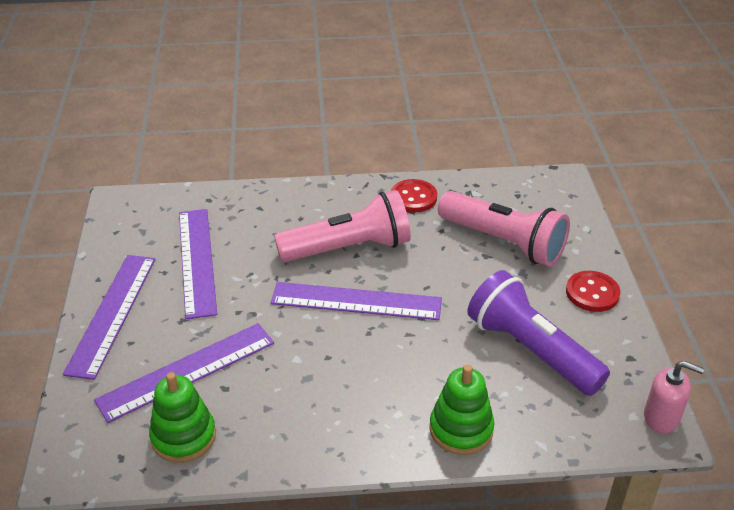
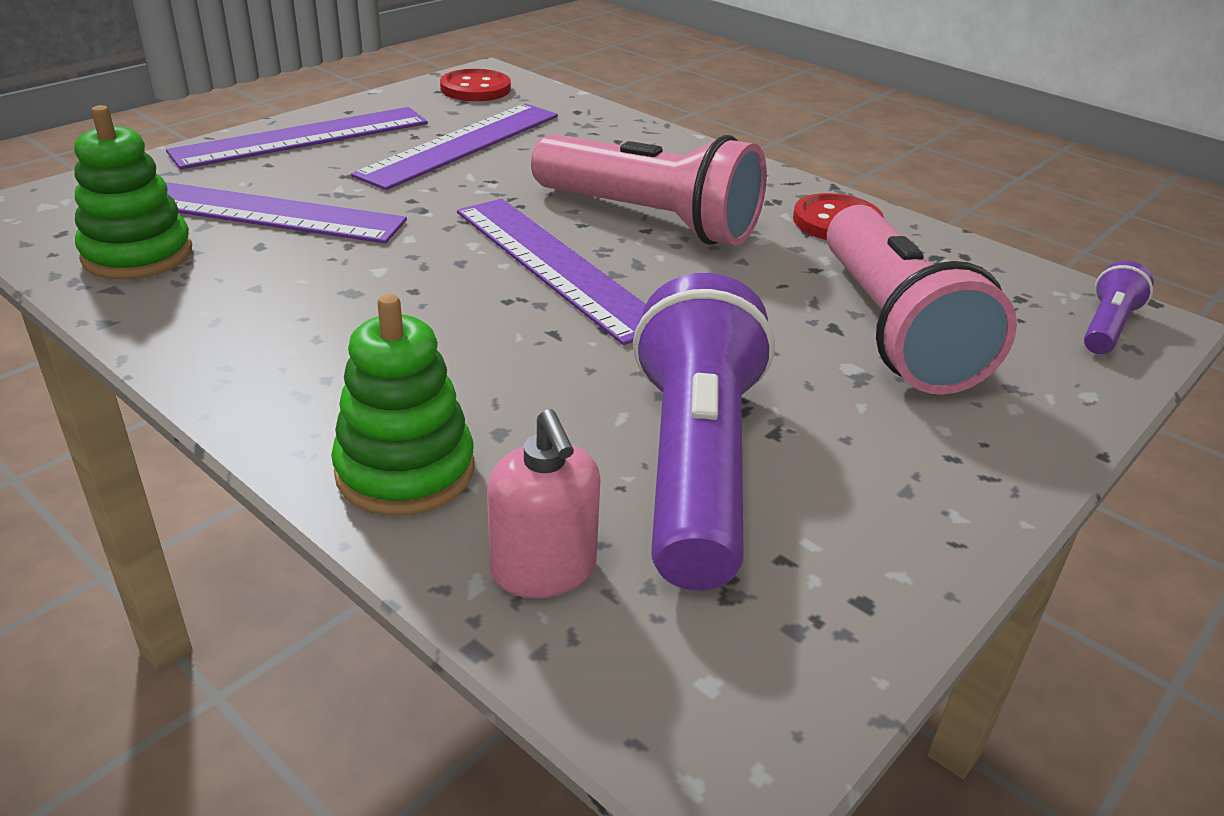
camera: 45 degrees right, 5 degrees down
(556, 190) = (1107, 327): none -> purple flashlight
(592, 293) = (948, 473): red button -> red button (475, 89)
(661, 417) = (763, 735): pink soap dispenser -> pink soap dispenser (544, 569)

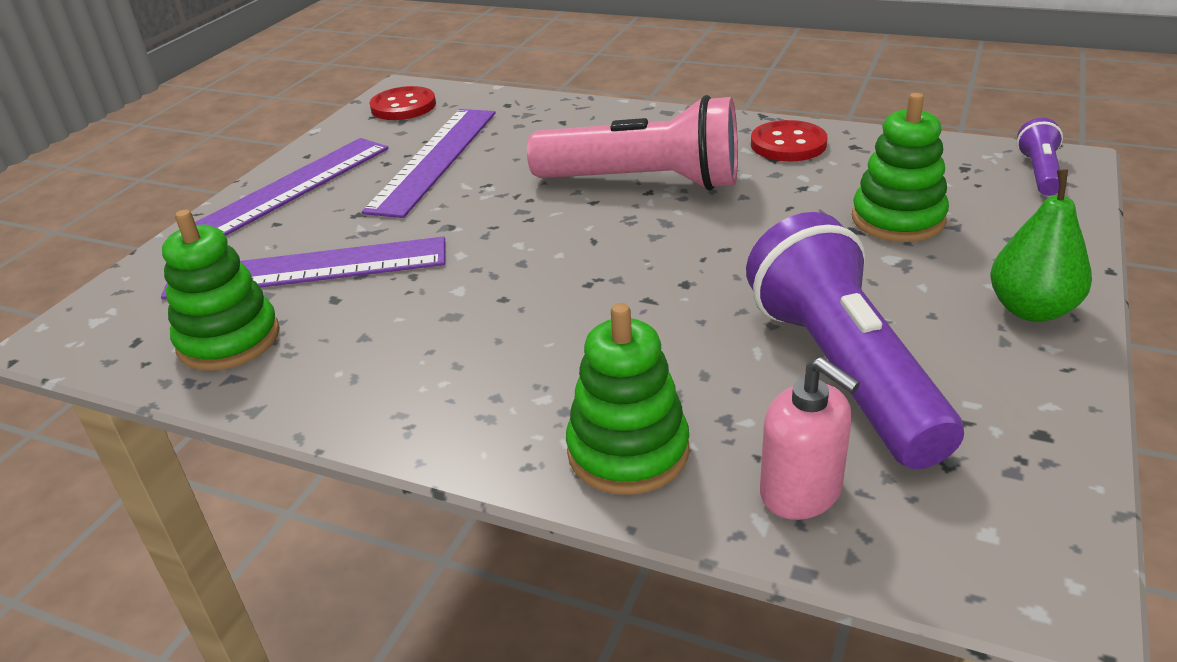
camera: 15 degrees left, 0 degrees up
(555, 266) = (602, 243): purple ruler -> none
(893, 330) = (898, 219): pink flashlight -> green stacking toy
(968, 468) = (1031, 309): none -> green pear

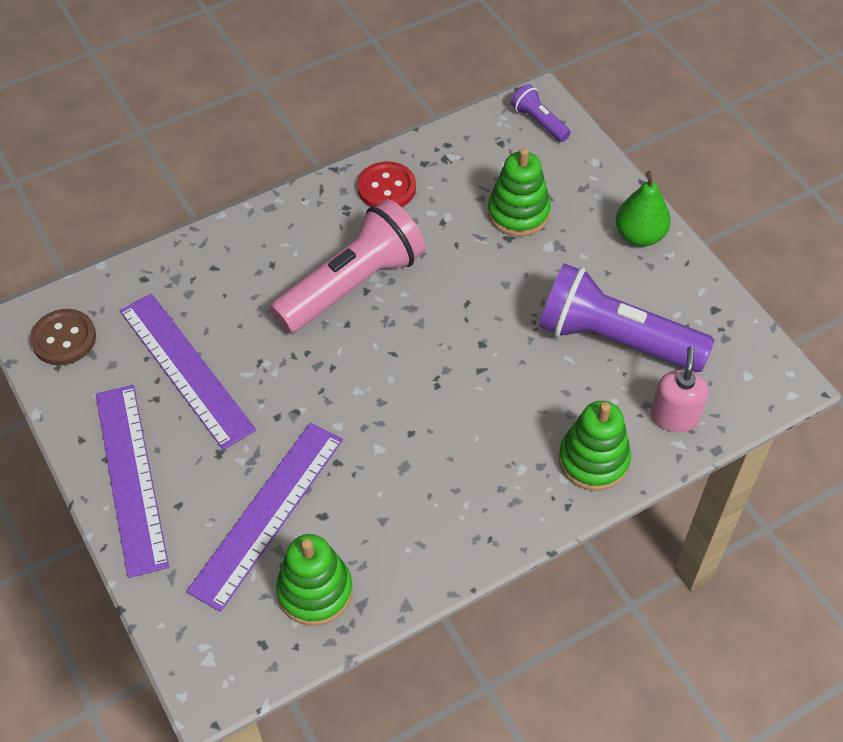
camera: 55 degrees left, 20 degrees up
(403, 106) = (64, 339): red button -> brown button
(801, 492) = (674, 416): pink soap dispenser -> pink soap dispenser turned 75 degrees counterclockwise

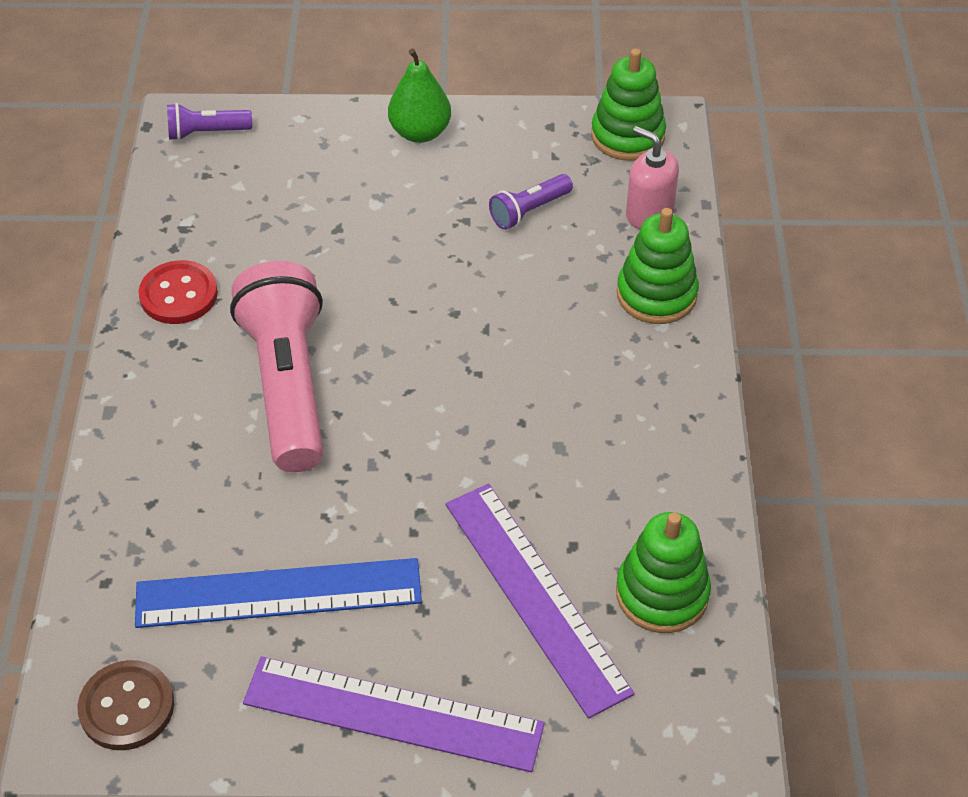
camera: 60 degrees left, 5 degrees down
(185, 369) = (278, 594): purple ruler -> blue ruler
(518, 213) = (312, 206): green stacking toy -> green stacking toy (627, 136)
(615, 339) = (529, 211): purple flashlight -> purple flashlight, size x0.46

